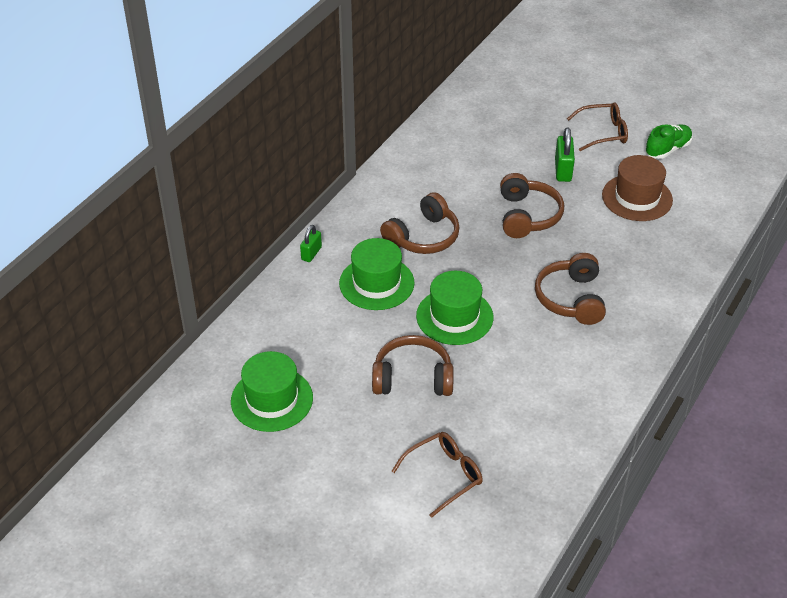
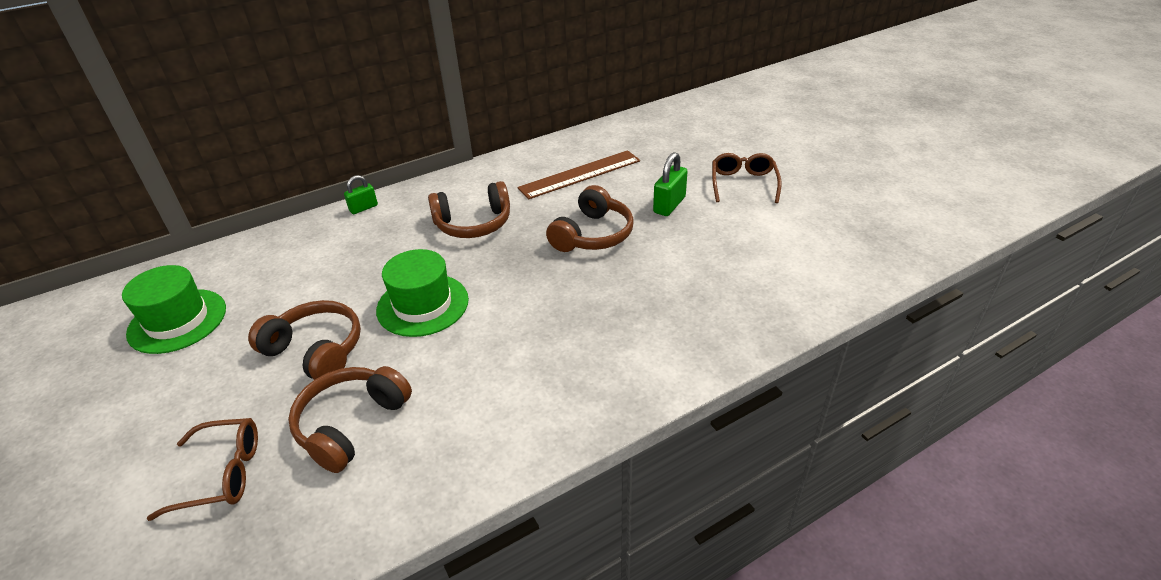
camera: 30 degrees right, 5 degrees down
(376, 283) = (387, 250): green hat -> none
(467, 162) = (580, 174): none -> brown ruler
(571, 299) = (559, 329): brown headphones -> brown headphones (351, 424)
(603, 133) = (743, 184): brown glasses -> brown glasses turned 105 degrees counterclockwise
(637, 198) = (728, 251): brown hat -> none
(667, 149) = (804, 216): green shoe -> none

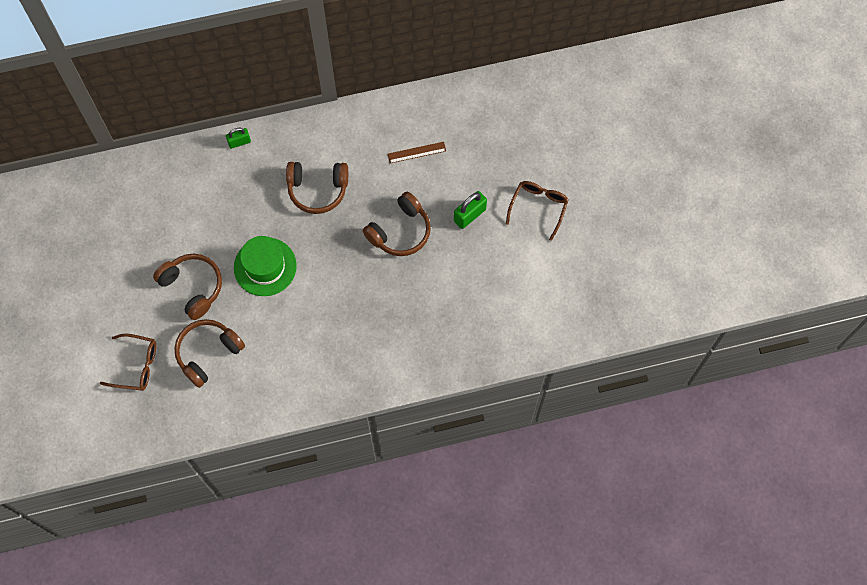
camera: 15 degrees right, 30 degrees up
(177, 321) = (105, 230): green hat -> none
(580, 174) = (416, 152): brown ruler -> brown ruler, size x0.54

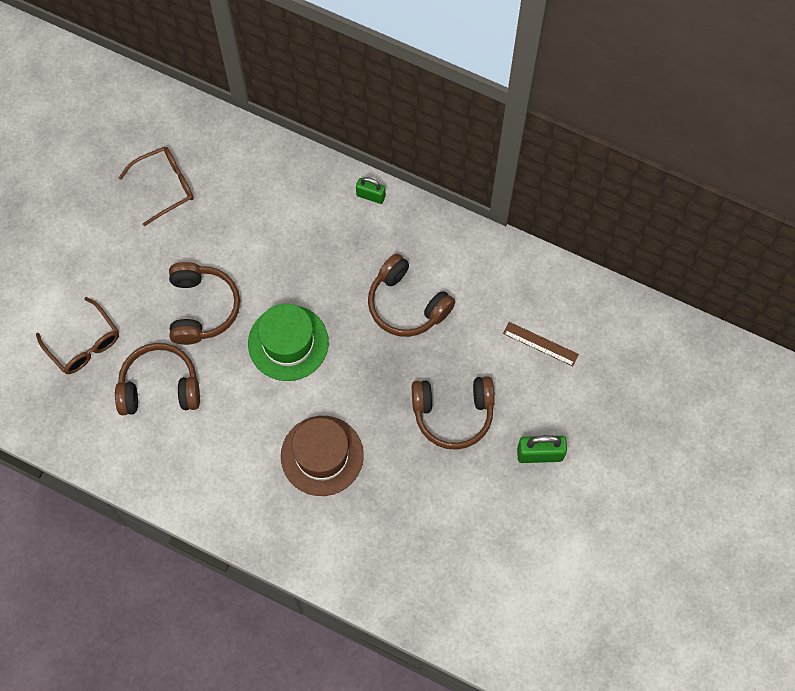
camera: 40 degrees right, 0 degrees up
(343, 315) = (322, 455): none -> brown hat
(538, 207) = (620, 504): brown glasses -> brown glasses (165, 186)

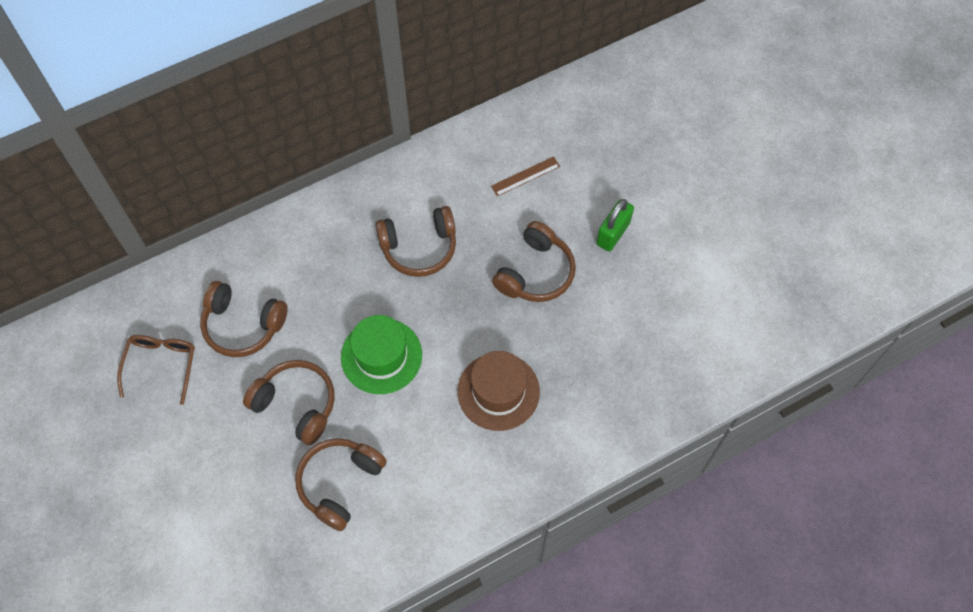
camera: 55 degrees left, 5 degrees down
(84, 344) = (249, 524): brown glasses -> none
(239, 220) = (242, 325): none -> brown headphones
(371, 196) = (305, 214): green padlock -> none

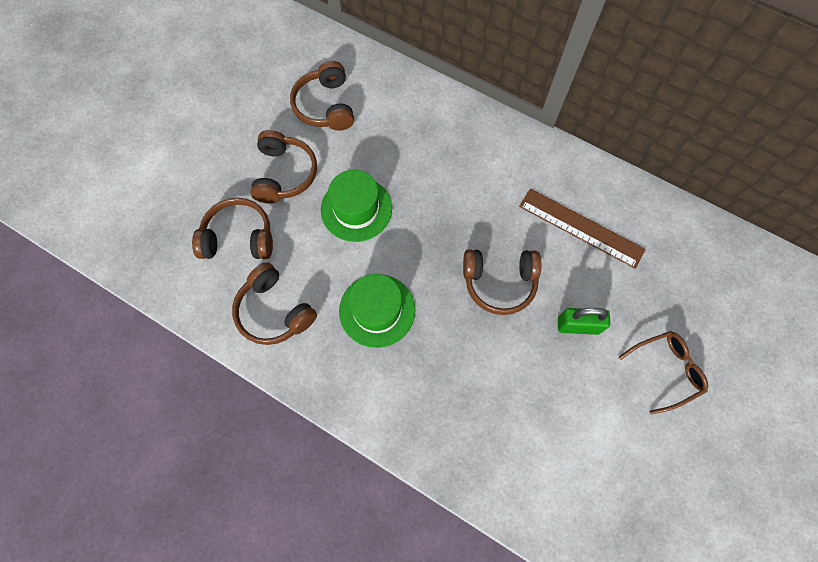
camera: 60 degrees right, 5 degrees up
(161, 365) = (266, 75): brown glasses -> brown glasses (666, 370)
(419, 247) = (463, 185): brown headphones -> brown headphones (274, 311)
(498, 391) = (377, 310): brown hat -> green hat
(525, 176) = (581, 228): brown ruler -> brown ruler, size x1.86

